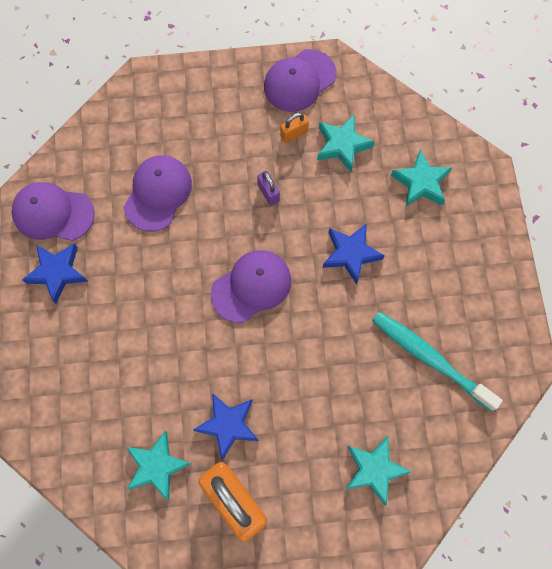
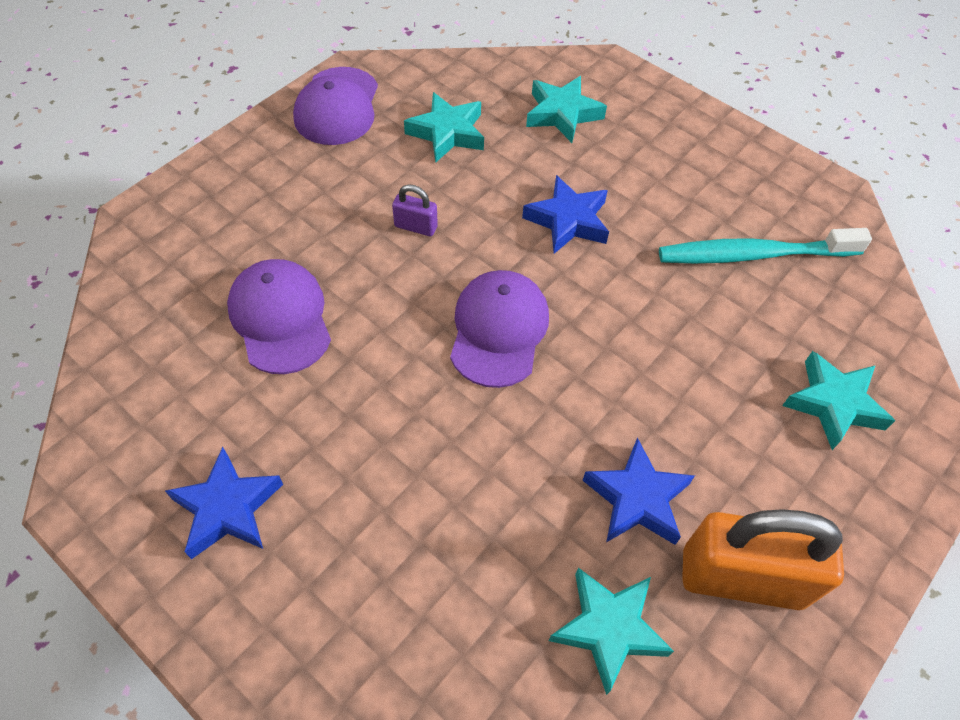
camera: 45 degrees left, 15 degrees down
(53, 213) = (151, 442): purple cap -> none
(293, 134) = (383, 155): orange padlock -> none

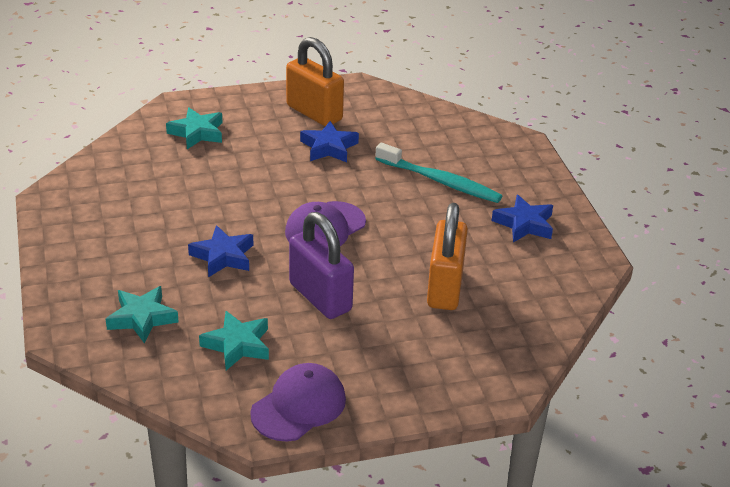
camera: 145 degrees left, 20 degrees down
(280, 318) = (444, 288): purple cap -> orange padlock
(416, 227) = (320, 297): purple padlock -> purple padlock, size x2.28
(608, 628) = (384, 125): turquoise star -> none
(754, 255) = (142, 193): turquoise toothbrush -> turquoise toothbrush (440, 181)

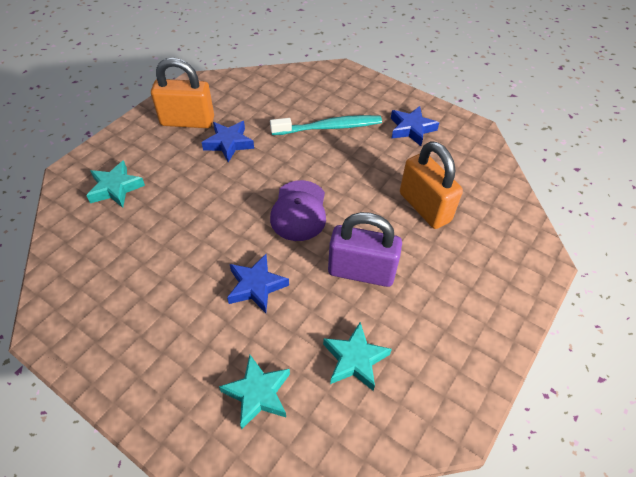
camera: 40 degrees left, 15 degrees up
(299, 406) = (454, 379): purple cap -> none

